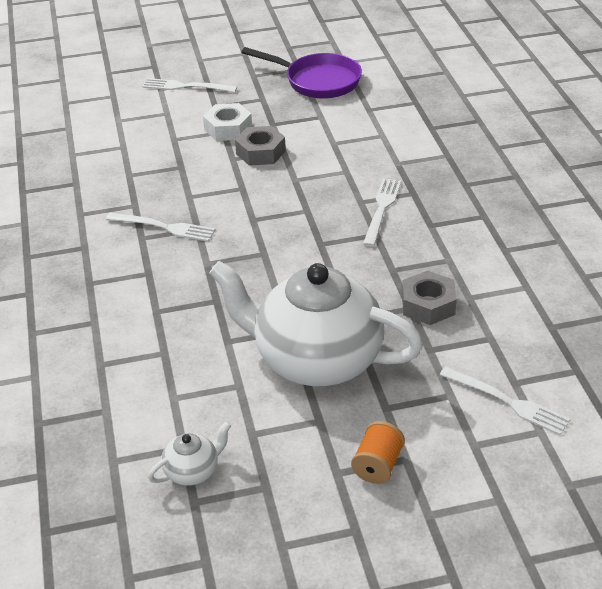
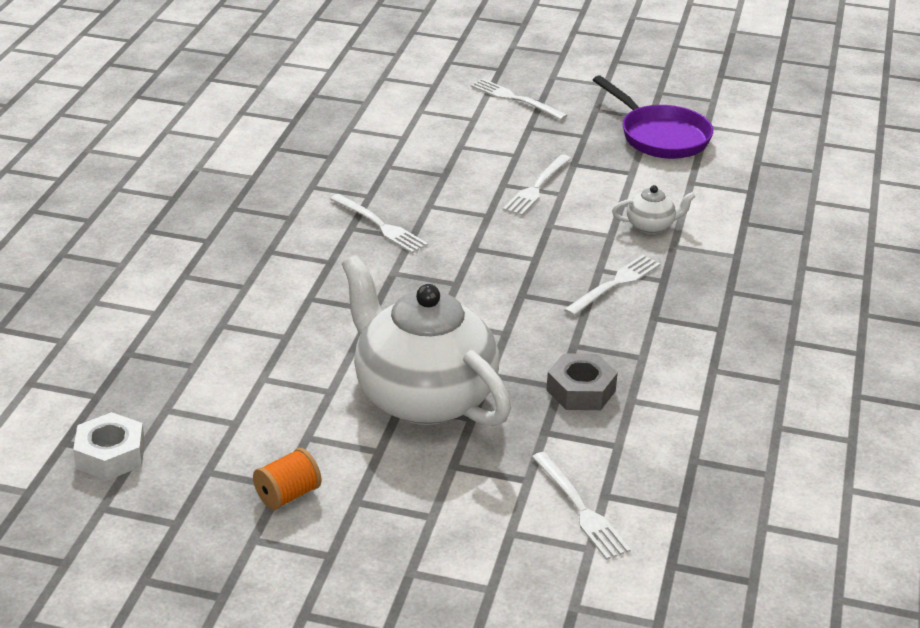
camera: 25 degrees right, 5 degrees down
(192, 471) = (227, 446): white teapot -> white teapot (651, 226)
(228, 128) = (523, 153): white nut -> white nut (110, 455)
(260, 152) = (536, 187): grey nut -> white fork
(377, 465) = (400, 511): orange spool -> orange spool (288, 495)

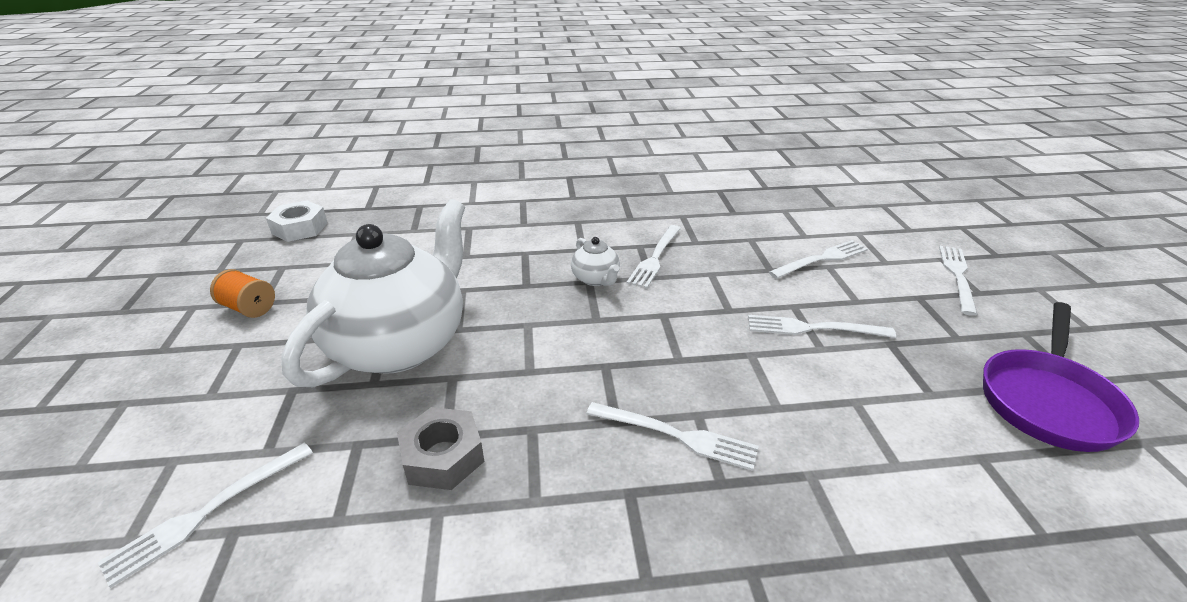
camera: 70 degrees right, 0 degrees up
(447, 145) = (822, 259): none -> white fork
(651, 226) = (833, 440): white teapot -> white teapot (596, 279)

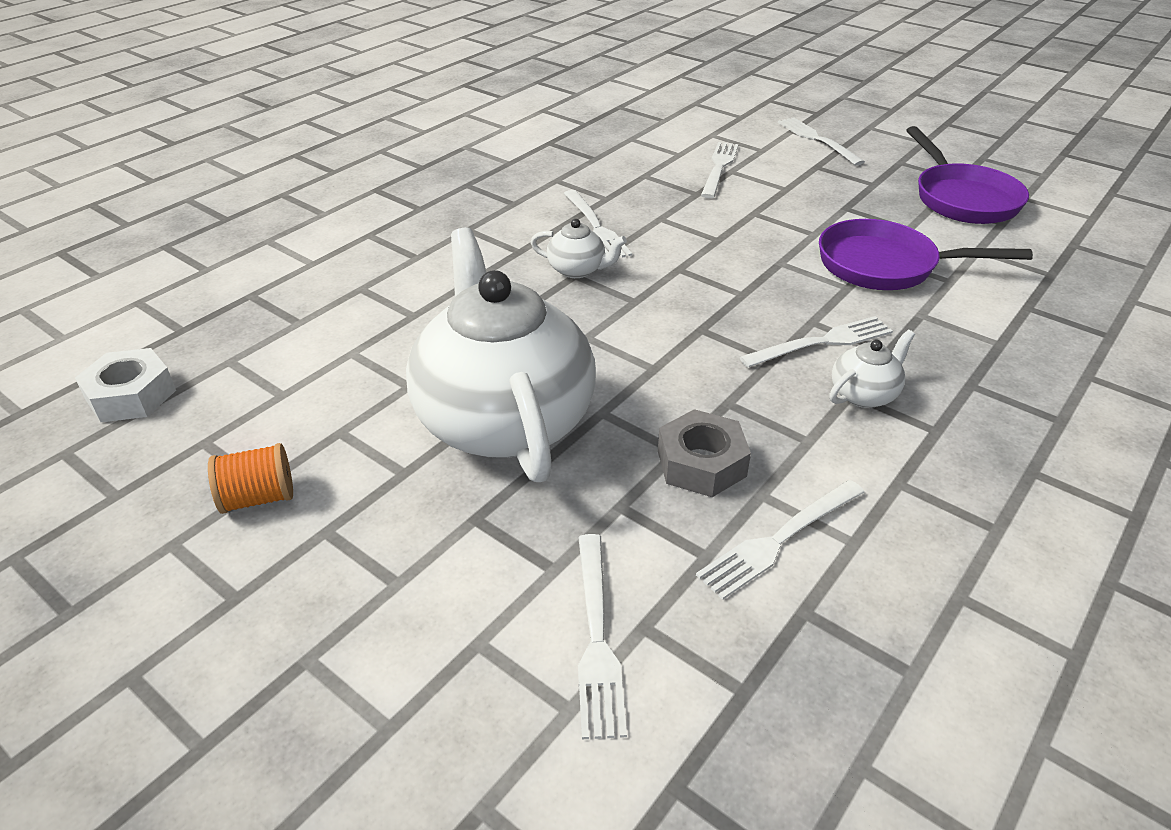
camera: 45 degrees left, 5 degrees up
(638, 501) = (864, 394): none -> white teapot
(813, 328) = (789, 222): white fork -> white fork (779, 540)
(847, 412) = (885, 266): none -> purple pan

